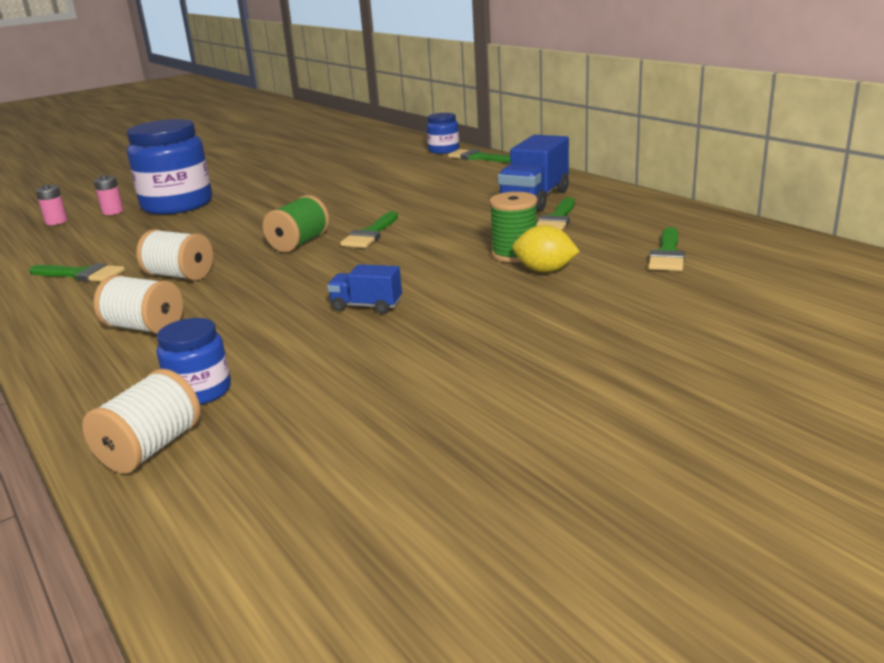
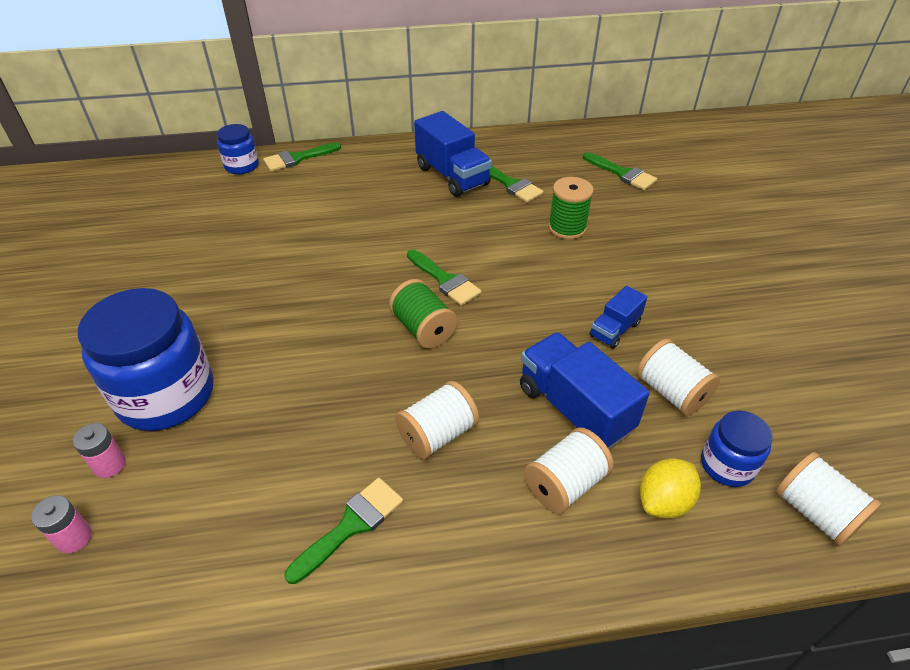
camera: 65 degrees left, 20 degrees up
(239, 313) = (574, 409): none -> blue truck
(291, 347) = (671, 392): none -> white spool
(544, 271) = (611, 227): yellow lemon -> yellow lemon (663, 501)

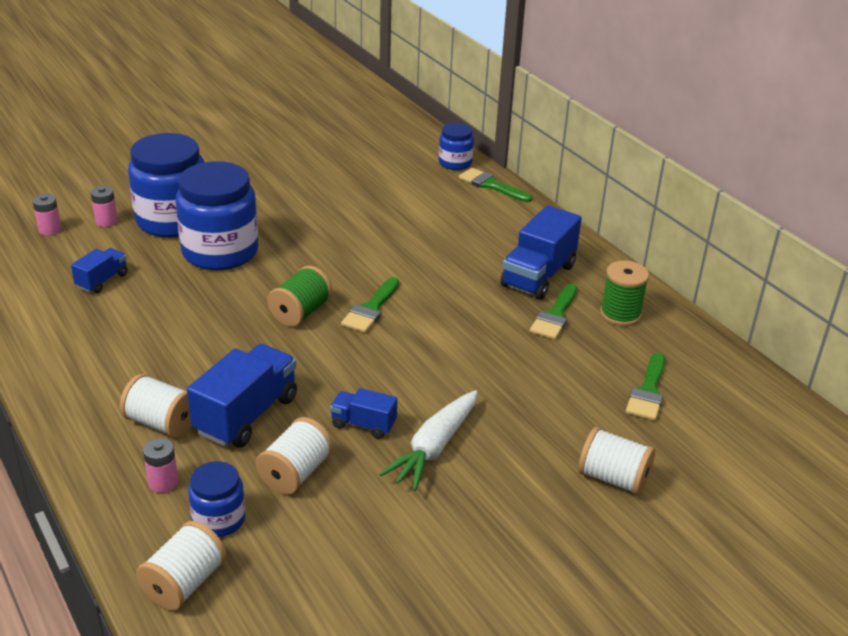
camera: 65 degrees right, 10 degrees down
(250, 494) = (102, 281): none -> blue truck
(268, 366) = (220, 252): none -> blue jar
(351, 525) = (90, 329): green brush -> none
(437, 434) = (186, 347): white spool -> white spool (613, 478)
(567, 228) = (506, 367): green spool -> green spool (620, 314)
(658, 296) = (434, 448): none -> white carrot
(663, 501) = (163, 482): yellow lemon -> pink battery

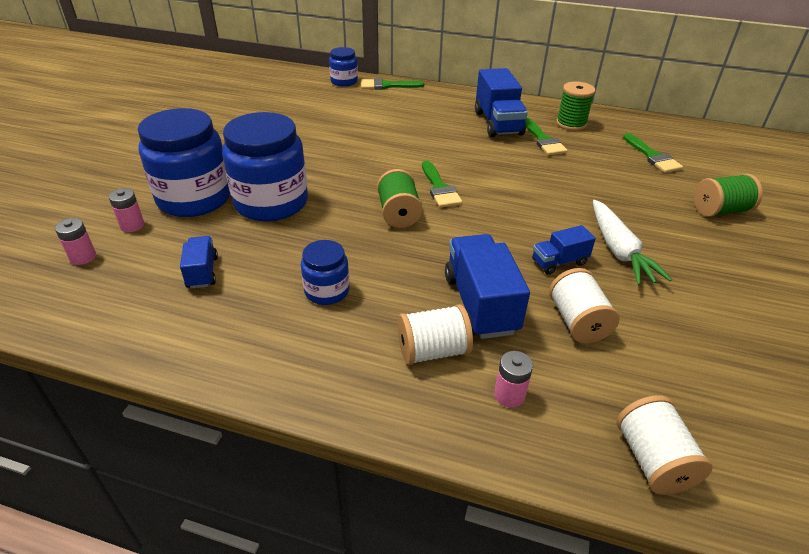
camera: 40 degrees left, 5 degrees up
(219, 519) = (590, 392): blue jar -> blue jar (327, 291)
(613, 478) = (720, 210): white spool -> green spool

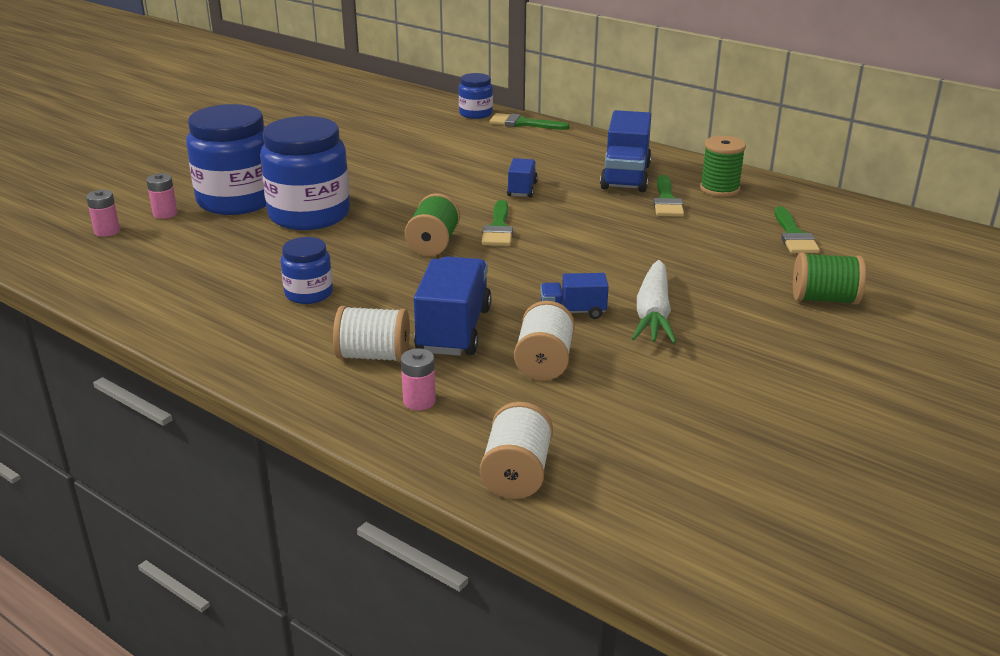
camera: 20 degrees right, 10 degrees down
(202, 272) = (204, 260): blue truck -> blue truck (522, 189)

